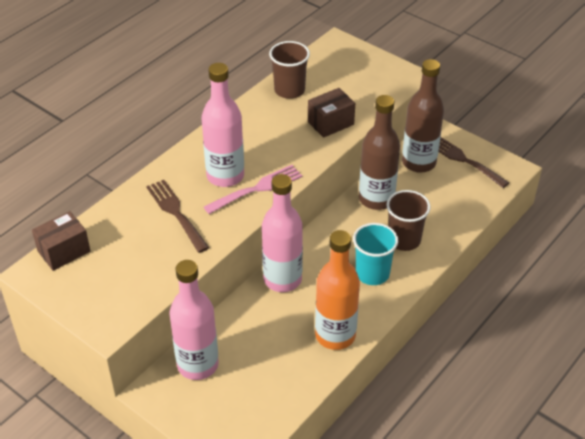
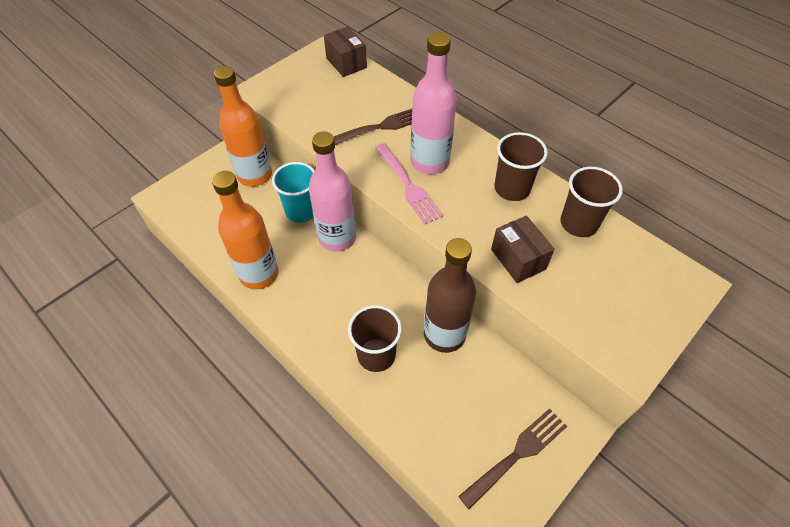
camera: 95 degrees right, 10 degrees up
(198, 364) = (255, 175): pink bottle -> orange bottle
(255, 125) = (512, 188): none -> brown cup
(372, 273) = (331, 316): turquoise cup -> turquoise cup (301, 211)
(418, 162) = (510, 393): brown bottle -> none

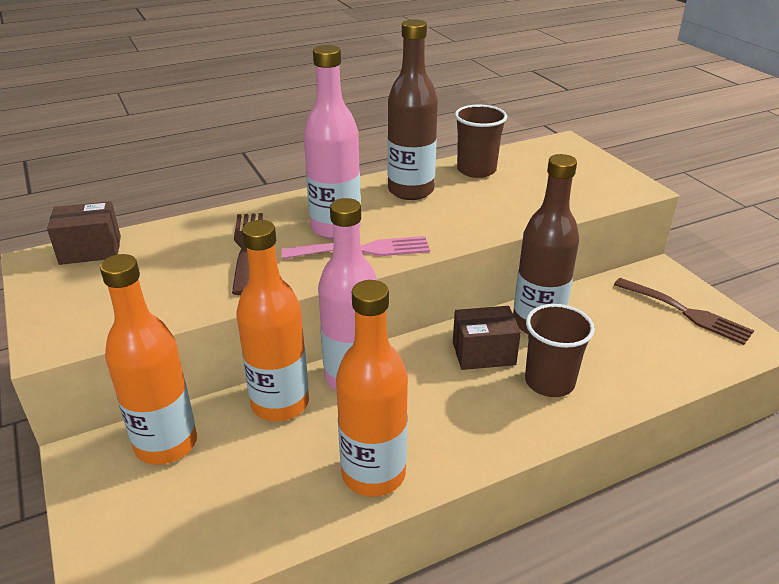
camera: 70 degrees left, 20 degrees down
(301, 211) = (280, 403): turquoise cup -> orange bottle
(512, 188) = (411, 191): brown cup -> brown bottle
(517, 454) = (686, 312): brown fork -> brown fork turned 150 degrees clockwise
(518, 259) = (505, 209): brown box -> brown box (483, 353)

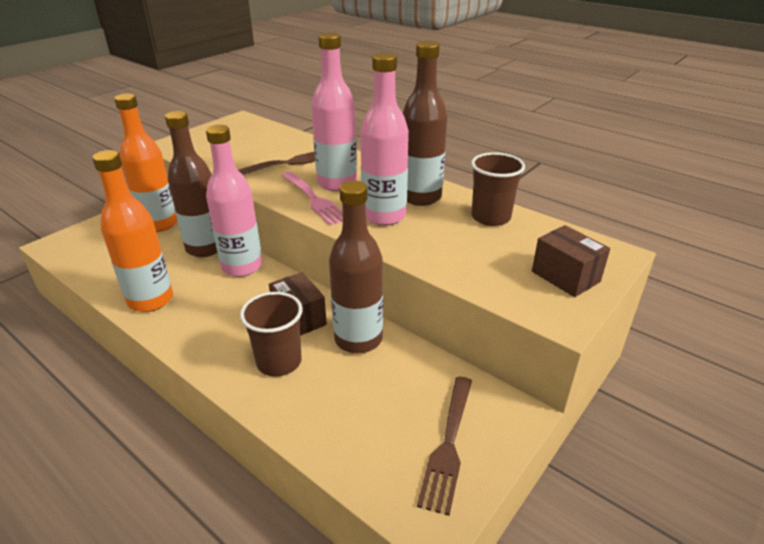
camera: 65 degrees right, 0 degrees up
(90, 250) = (258, 126): brown box -> brown box (565, 276)
(280, 403) = (205, 248): orange bottle -> brown bottle
(433, 218) = (384, 216): none -> pink bottle

